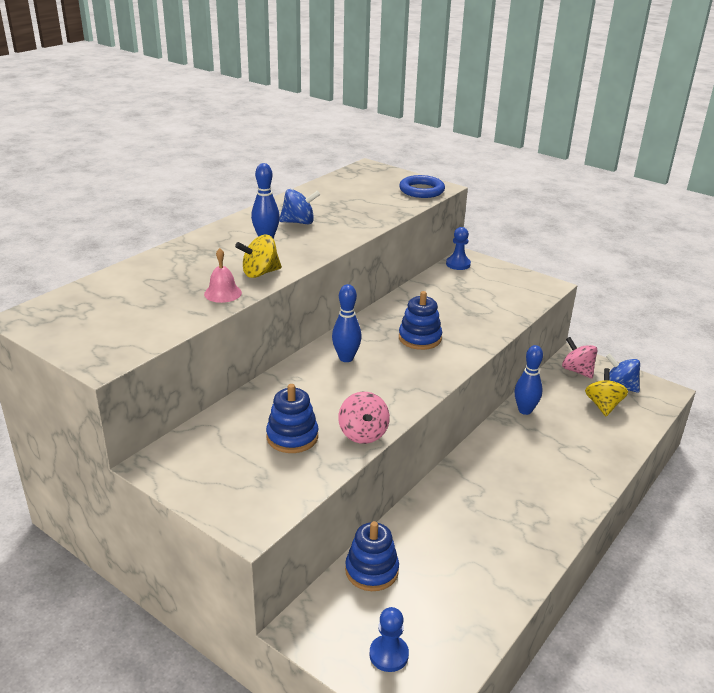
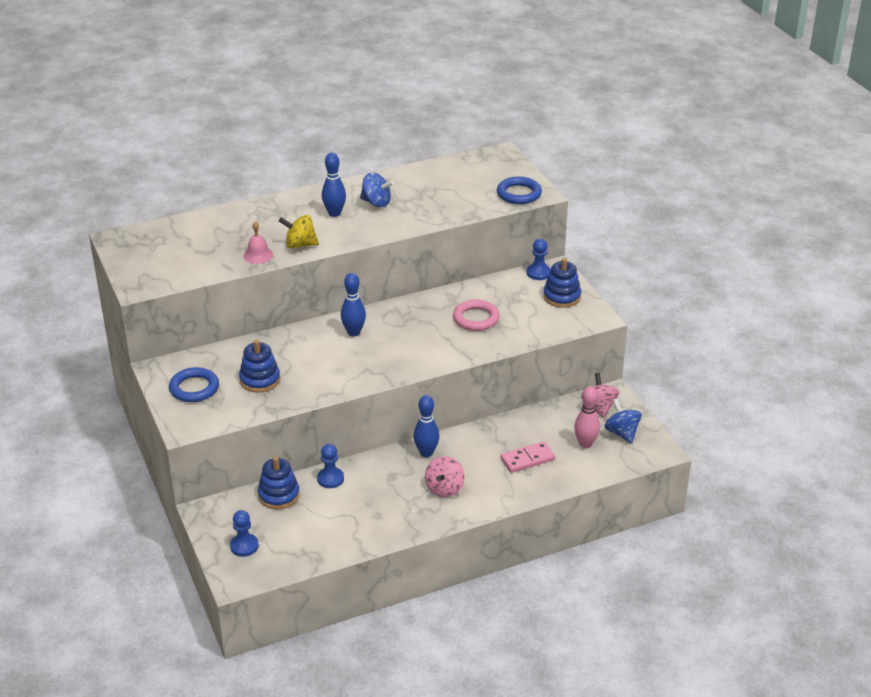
camera: 30 degrees right, 5 degrees up
(221, 472) = (194, 388): none -> blue ring
(363, 434) = (309, 394): pink spinning top -> pink spinning top (444, 488)
(410, 528) = (330, 479): none -> blue pawn
(420, 338) = (428, 333): blue stacking toy -> blue stacking toy (562, 297)
(448, 313) = (476, 318): none -> pink ring
(525, 410) = (511, 425): blue bowling pin -> blue bowling pin (426, 453)
(572, 436) = (527, 459): none -> pink domino
(603, 405) = (585, 444): yellow spinning top -> pink bowling pin

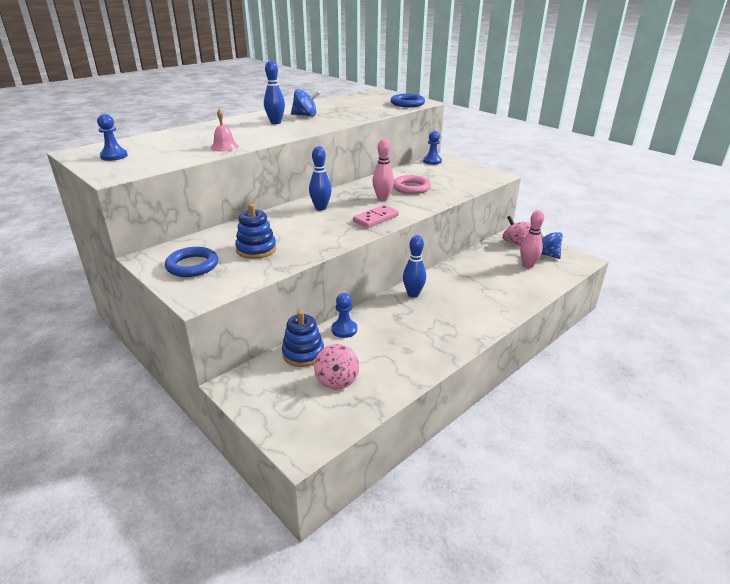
camera: 20 degrees left, 5 degrees down
(244, 546) = (293, 409): blue pawn -> blue pawn (114, 156)
(300, 245) = (259, 138): yellow spinning top -> none
(430, 330) = (382, 198): none -> pink bowling pin
(444, 488) = (449, 316): pink spinning top -> pink spinning top (337, 380)
(527, 459) = (495, 283): pink domino -> pink domino (375, 218)
(562, 297) = (461, 170): blue stacking toy -> none

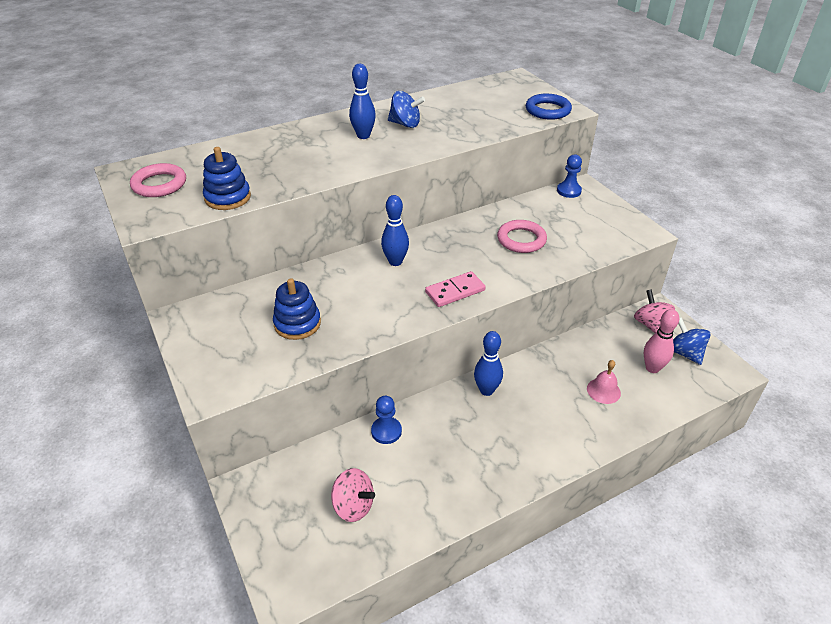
camera: 15 degrees right, 10 degrees up
(114, 156) = (159, 184): blue pawn -> pink ring
(192, 265) = (221, 339): blue ring -> none
(224, 147) = (285, 181): pink bell -> pink bell (603, 390)
(303, 353) = (329, 458): blue stacking toy -> blue stacking toy (228, 198)
(337, 380) = (353, 506): pink spinning top -> pink spinning top turned 75 degrees counterclockwise
(382, 198) = (477, 255): pink bowling pin -> none

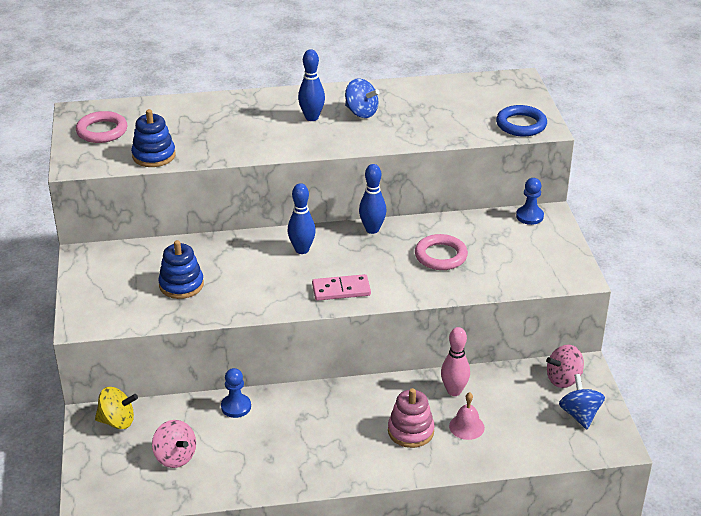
camera: 20 degrees right, 5 degrees down
(273, 483) = (117, 421): none -> yellow spinning top
(486, 390) = (350, 397): blue bowling pin -> blue bowling pin (372, 229)
(559, 409) = (410, 431): none -> pink stacking toy
(650, 325) = (563, 379): pink spinning top -> pink spinning top turned 120 degrees counterclockwise
(652, 368) = (533, 419): pink bowling pin -> pink bowling pin (454, 391)

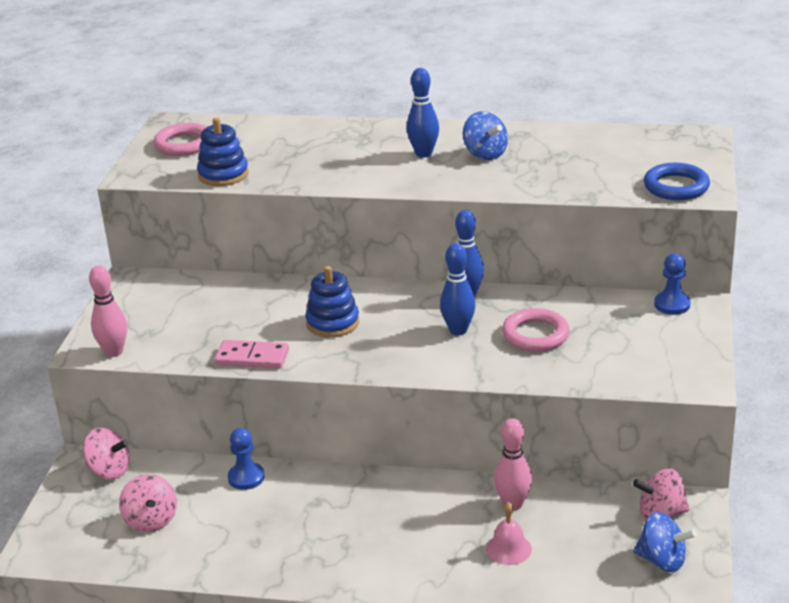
camera: 20 degrees right, 5 degrees down
(106, 322) = (114, 352): none -> pink bowling pin
(117, 421) = (109, 471): yellow spinning top -> pink spinning top
(181, 285) = (216, 325): blue stacking toy -> blue stacking toy (332, 323)
(302, 250) = (372, 306): blue bowling pin -> blue bowling pin (458, 330)
(341, 290) = (394, 356): pink domino -> pink domino (252, 357)
(410, 431) = (436, 541): pink stacking toy -> none
(579, 415) = (662, 560): blue spinning top -> blue spinning top turned 105 degrees clockwise

